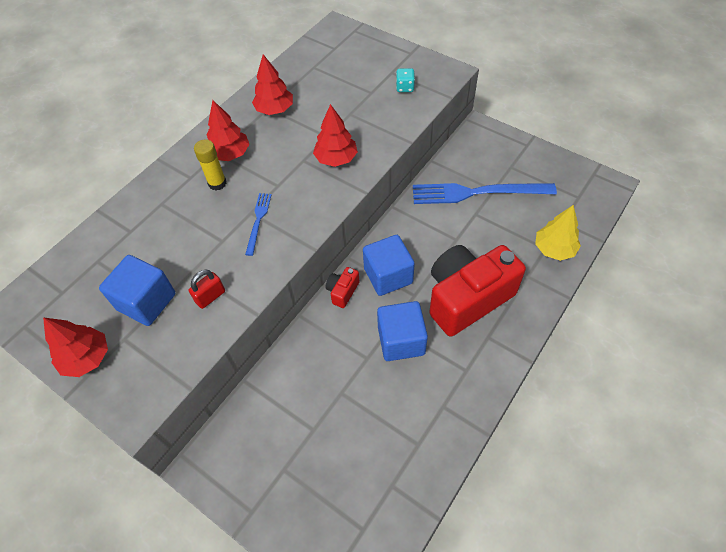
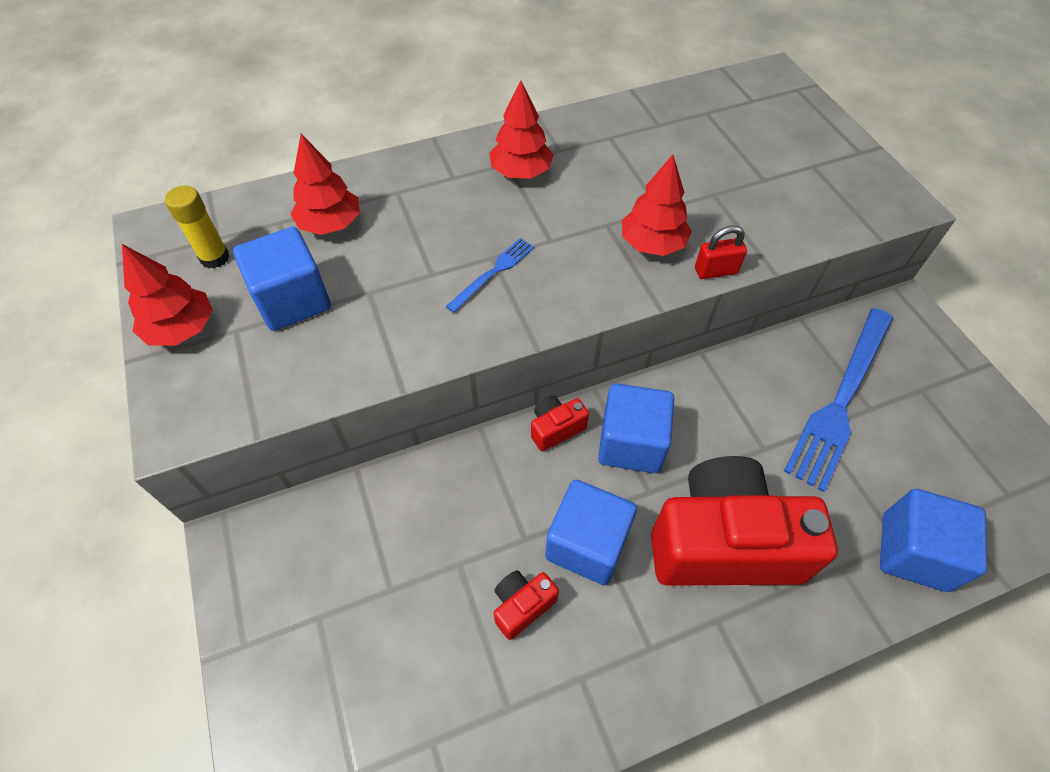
camera: 30 degrees right, 0 degrees up
(210, 297) = (366, 336): red padlock -> red padlock (715, 271)
(217, 183) = (479, 200): yellow glue stick -> yellow glue stick (215, 258)
(275, 109) = (616, 143): red tree -> red tree (330, 224)
(389, 392) = (522, 606): none -> red camera
(405, 87) = (819, 195): turquoise dice -> none
(477, 193) = (841, 399): blue fork -> blue fork turned 90 degrees counterclockwise
(554, 249) = (914, 552): yellow tree -> blue cube

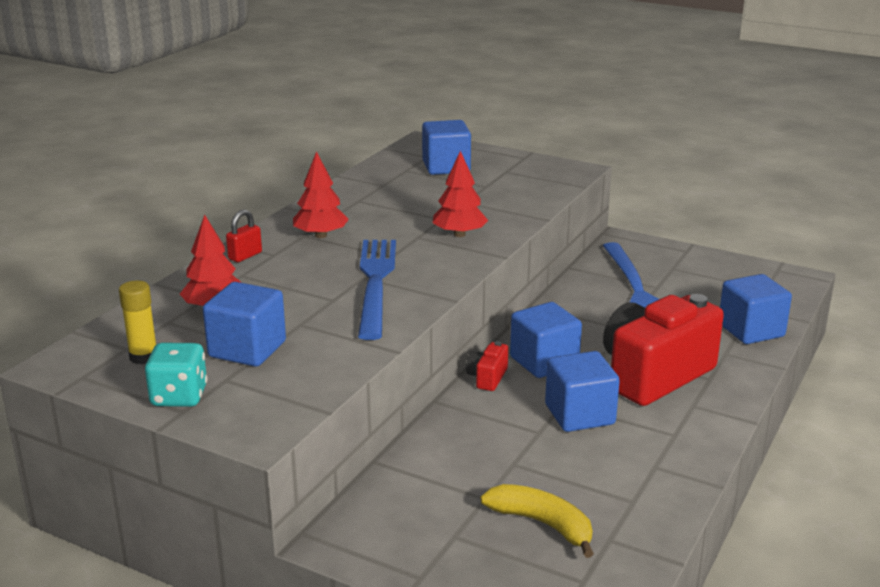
camera: 40 degrees left, 30 degrees down
(182, 329) = (179, 396): red tree -> turquoise dice
(399, 667) = (542, 524): none -> yellow banana
(493, 273) = (375, 283): blue fork -> blue fork, size x2.11
(522, 606) = (579, 458): red camera -> none
(715, 271) = (514, 231): red padlock -> red padlock (245, 256)
(754, 127) = (446, 167): none -> blue cube

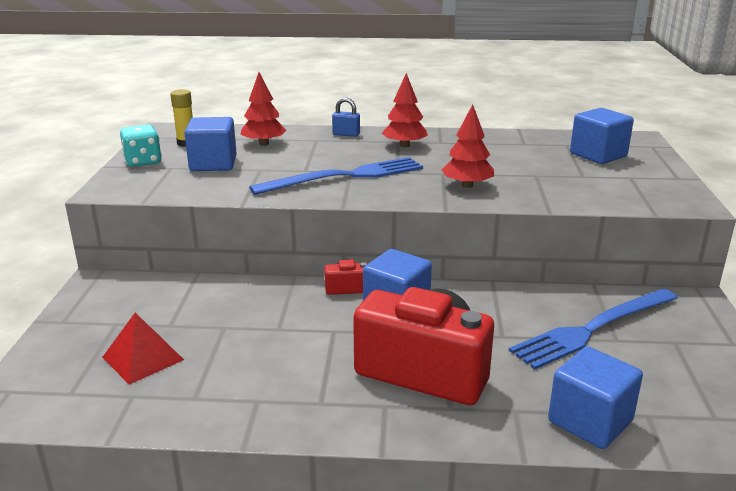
camera: 65 degrees right, 0 degrees up
(245, 256) = (346, 134): red padlock -> blue padlock
(542, 524) = (143, 358): yellow banana -> red pyramid
(579, 414) = (320, 343): blue cube -> none

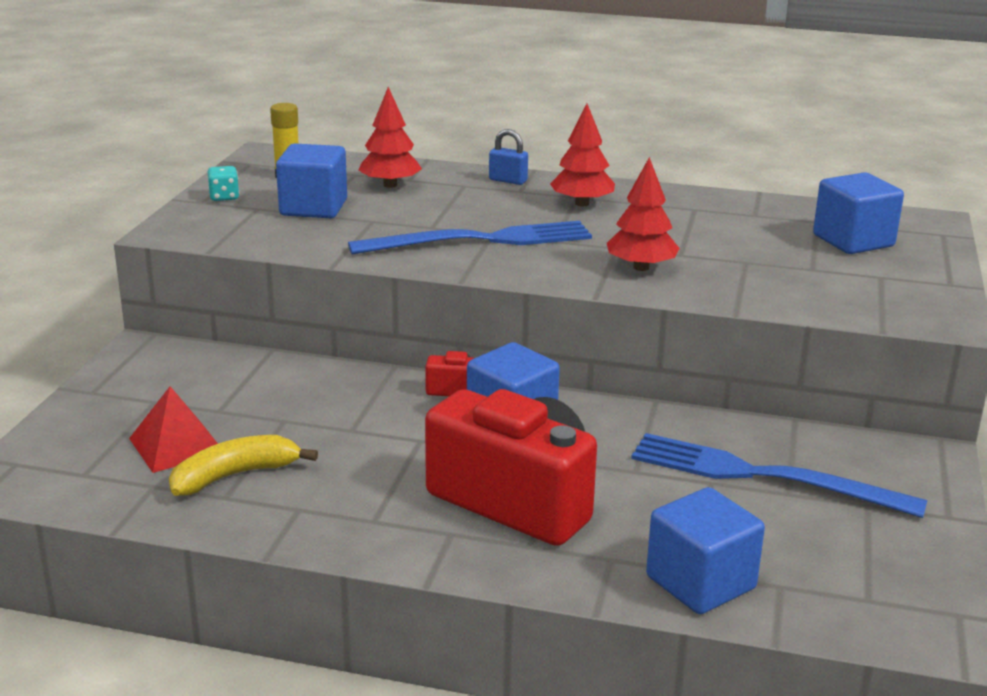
camera: 10 degrees right, 0 degrees up
(143, 162) = (224, 197): turquoise dice -> turquoise dice, size x0.63
(197, 378) = (235, 475): none -> yellow banana
(593, 329) = (763, 476): blue fork -> blue fork turned 45 degrees clockwise

